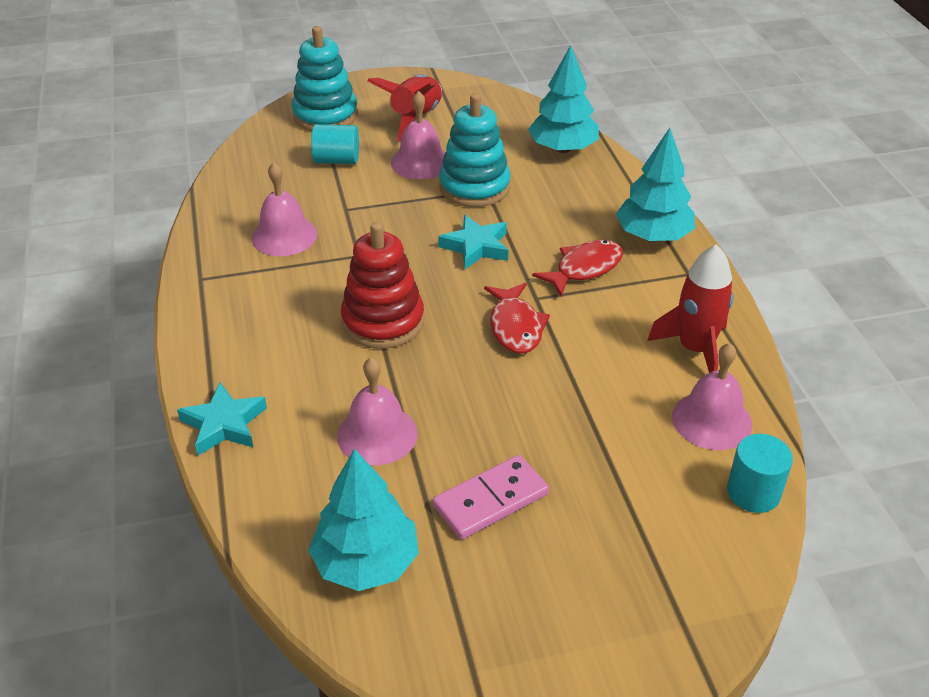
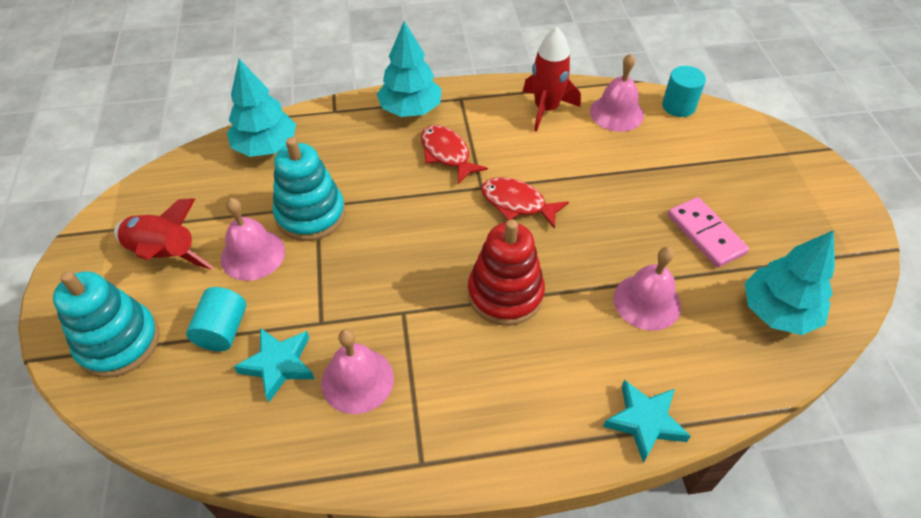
camera: 85 degrees left, 10 degrees up
(476, 247) = (405, 220): turquoise star -> turquoise star (279, 365)
(515, 327) = (517, 203): red fish -> red fish turned 150 degrees counterclockwise

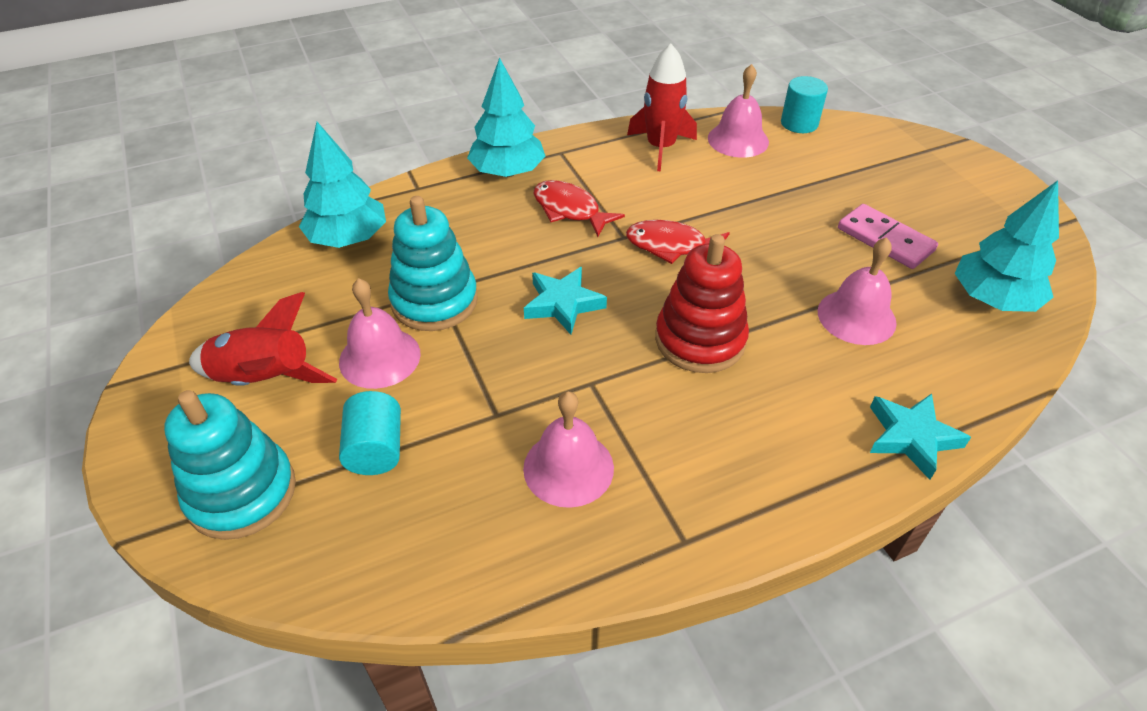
camera: 15 degrees left, 5 degrees down
(279, 365) = (463, 472): turquoise star -> turquoise star (563, 304)

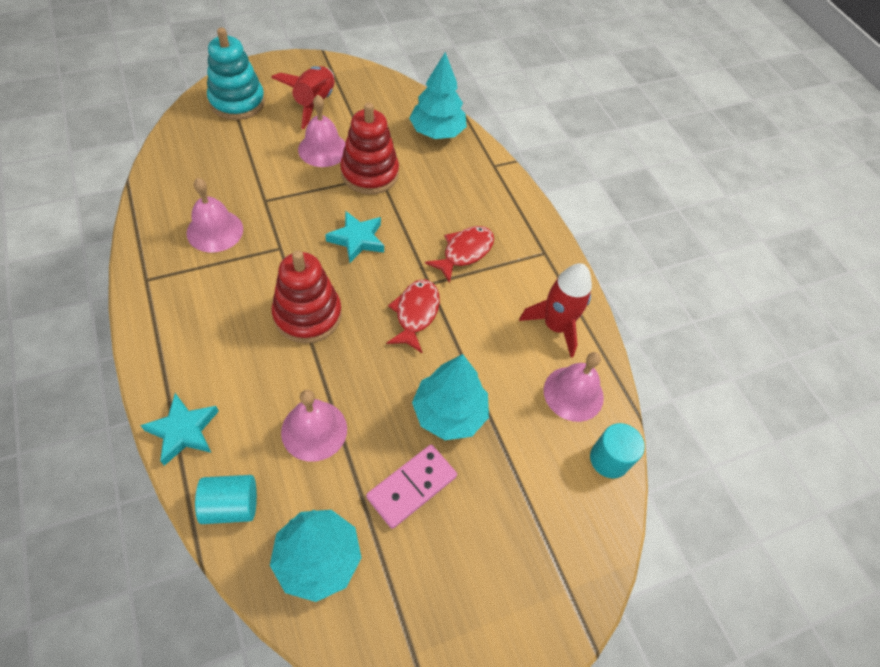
camera: 85 degrees right, 10 degrees up
(376, 449) = (252, 149): turquoise cylinder -> turquoise cylinder (231, 506)
(434, 301) = (369, 173): turquoise stacking toy -> red stacking toy
(507, 172) = (515, 217): turquoise tree -> turquoise tree (449, 413)

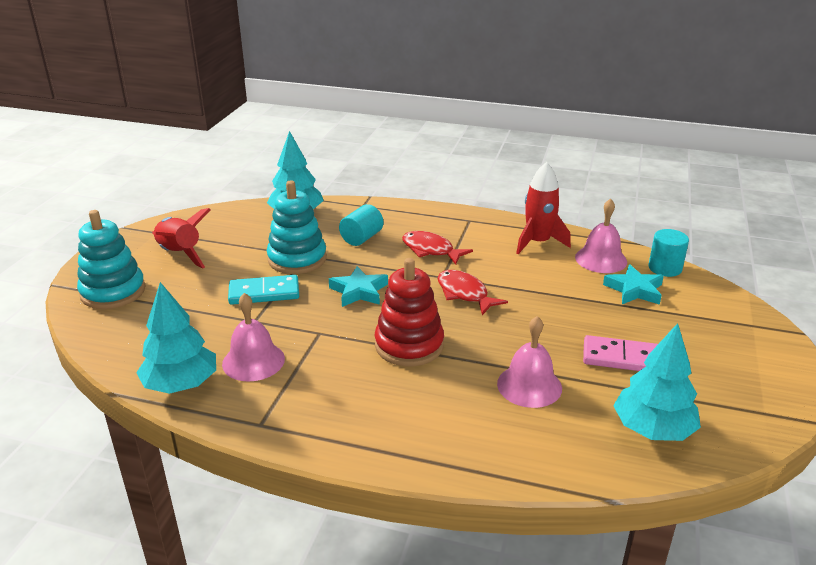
camera: 45 degrees left, 25 degrees down
(183, 431) = (463, 461): turquoise star -> turquoise star (634, 290)
(231, 506) = (566, 459): turquoise cylinder -> turquoise cylinder (361, 238)
(305, 183) = (264, 293): none -> turquoise domino
(323, 149) = (238, 270): pink bell -> none
(369, 173) = (297, 259): red stacking toy -> turquoise stacking toy
(412, 487) = (622, 358): pink domino -> pink domino turned 75 degrees counterclockwise
(449, 413) = (571, 315): turquoise tree -> turquoise tree (181, 384)
(464, 252) = (430, 250): red fish -> red fish turned 45 degrees counterclockwise

